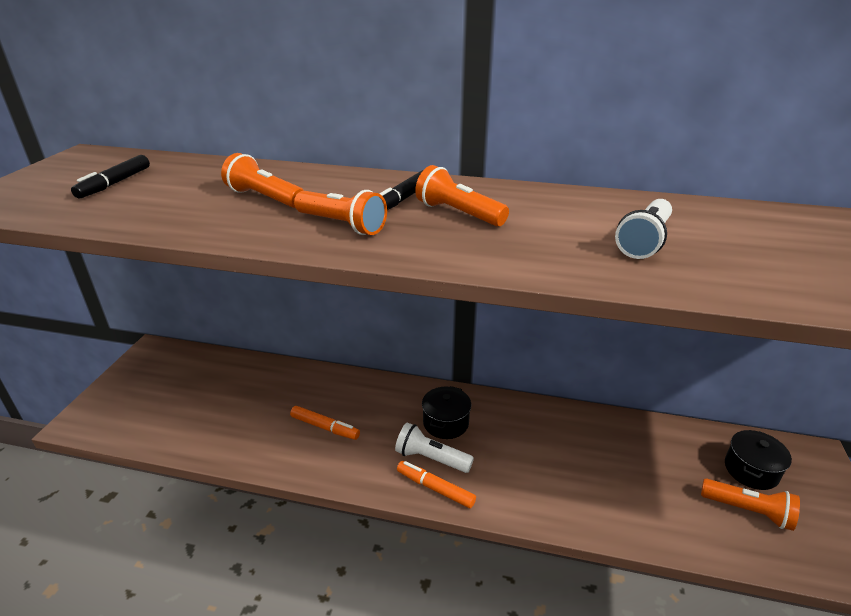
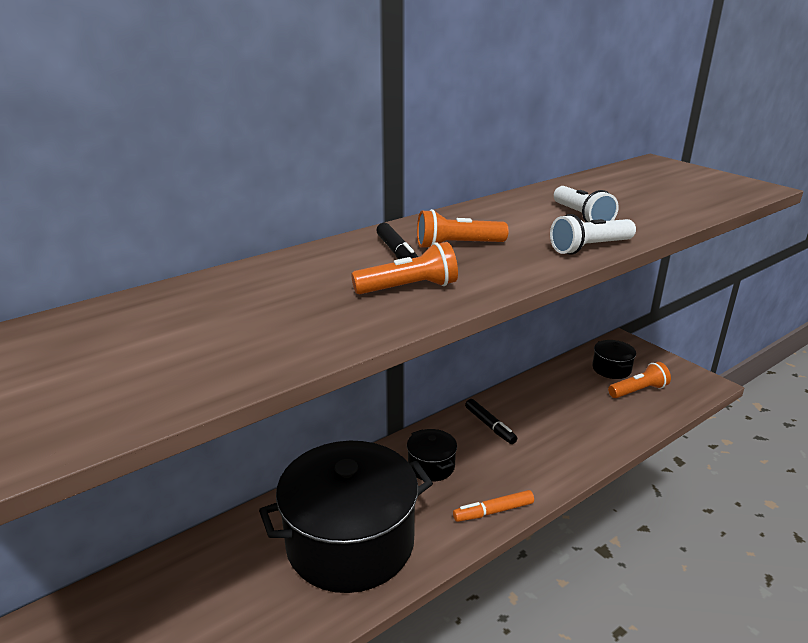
camera: 50 degrees left, 5 degrees down
(114, 183) = (73, 368): black marker -> black marker (490, 426)
(264, 198) = (288, 301): orange flashlight -> none
(325, 427) = (350, 542): orange marker -> black pot
(431, 458) = (460, 496): white flashlight -> white flashlight (590, 248)

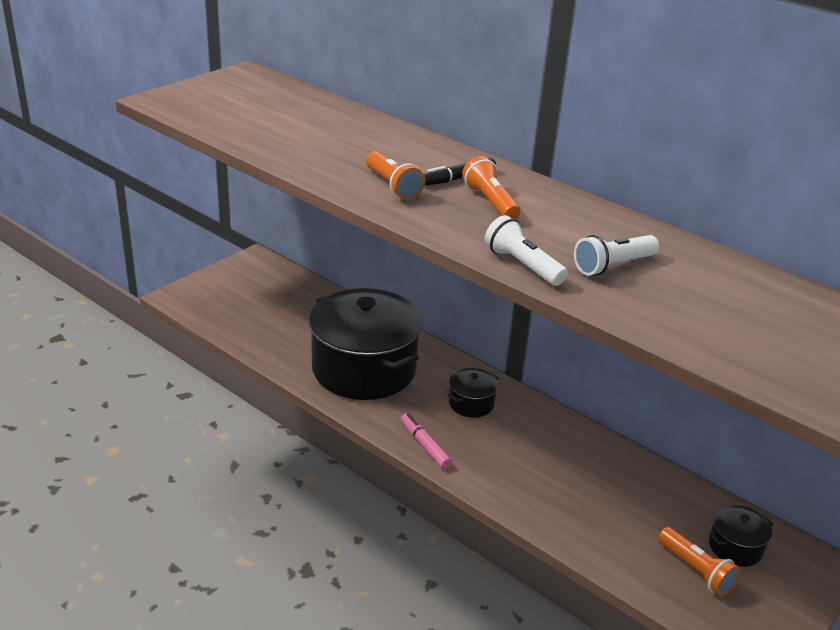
camera: 75 degrees right, 5 degrees up
(490, 426) = (552, 439): black marker -> none
(493, 511) = (425, 445): orange marker -> pink marker

